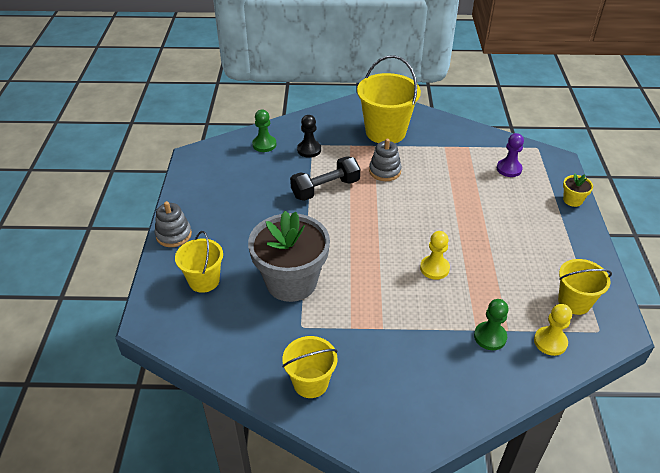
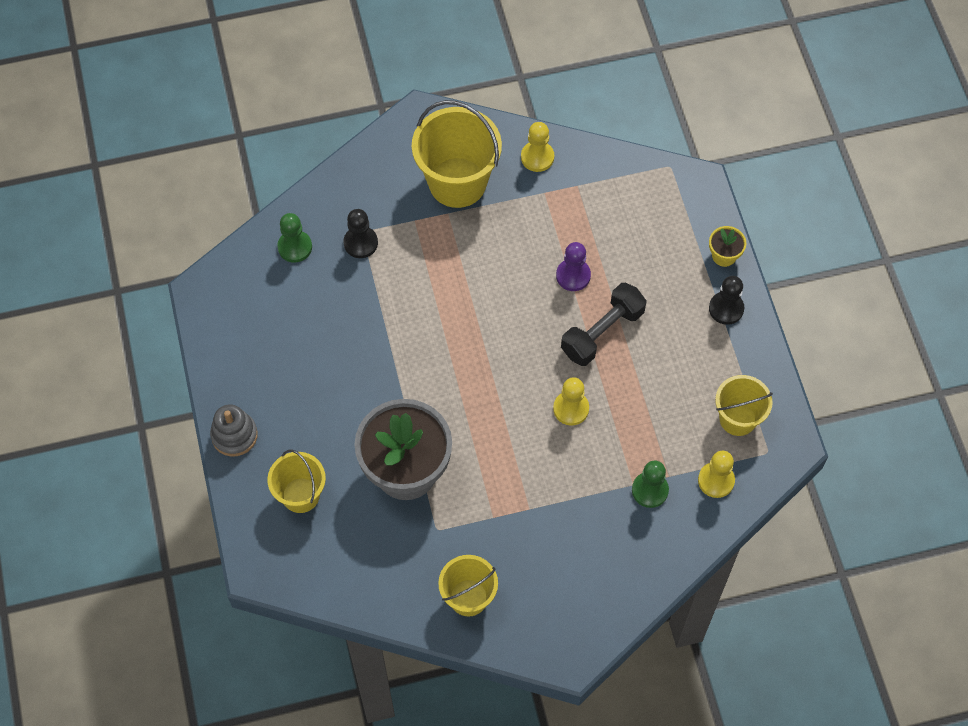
camera: 15 degrees left, 20 degrees up
(325, 189) = (404, 310): black dumbbell -> black dumbbell (602, 332)
(385, 171) = (474, 260): grey stacking toy -> none
(444, 129) = (537, 157): none -> yellow pawn
(509, 169) = (637, 217): purple pawn -> purple pawn (573, 276)
(571, 230) = (726, 309): none -> black pawn

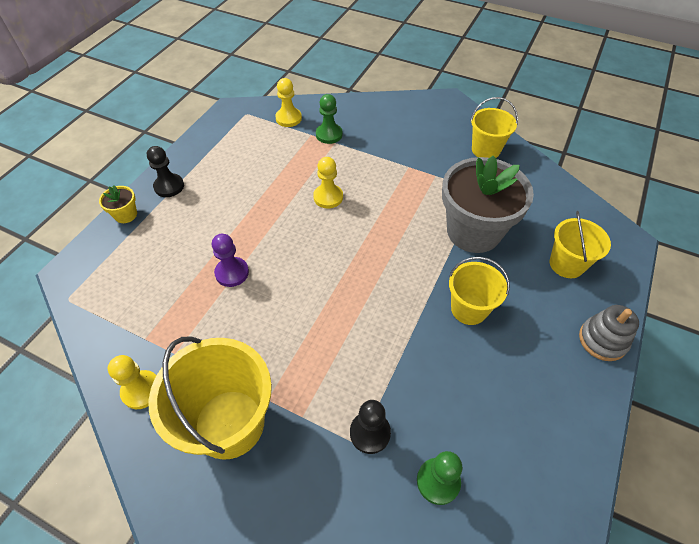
camera: 140 degrees left, 10 degrees down
(602, 332) = (257, 224): black dumbbell -> none
(737, 419) = (240, 134): yellow bucket -> yellow bucket (469, 309)

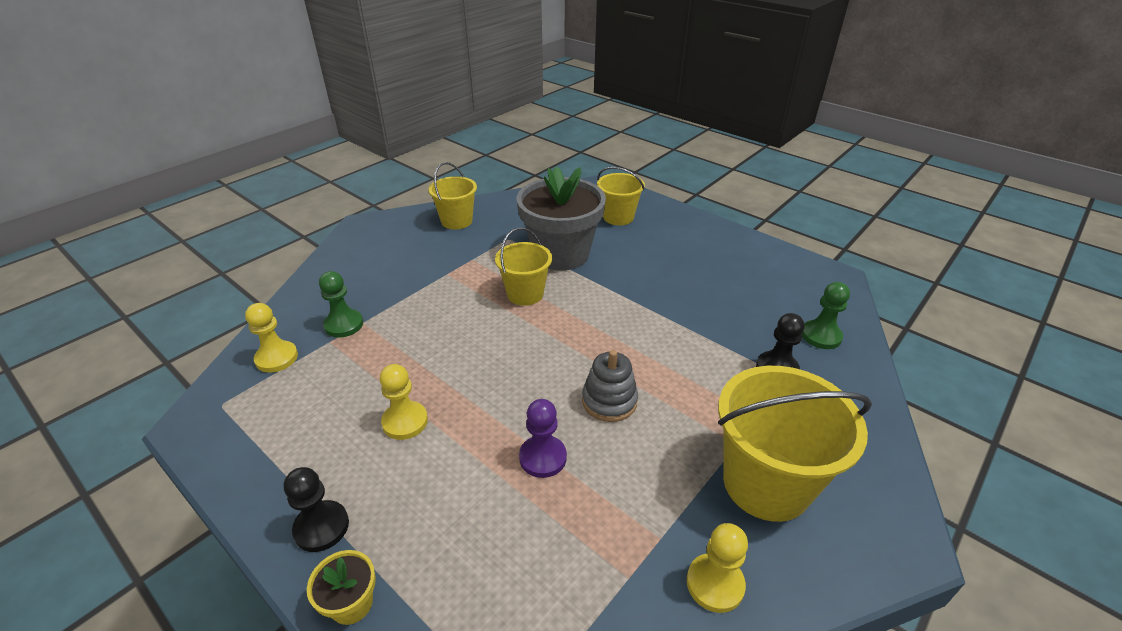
camera: 75 degrees left, 15 degrees down
(328, 197) = (457, 345): yellow pawn -> yellow pawn (405, 422)
(469, 309) = (651, 278): yellow bucket -> yellow bucket (525, 294)
(602, 340) = (696, 222): grey stacking toy -> grey stacking toy (609, 401)

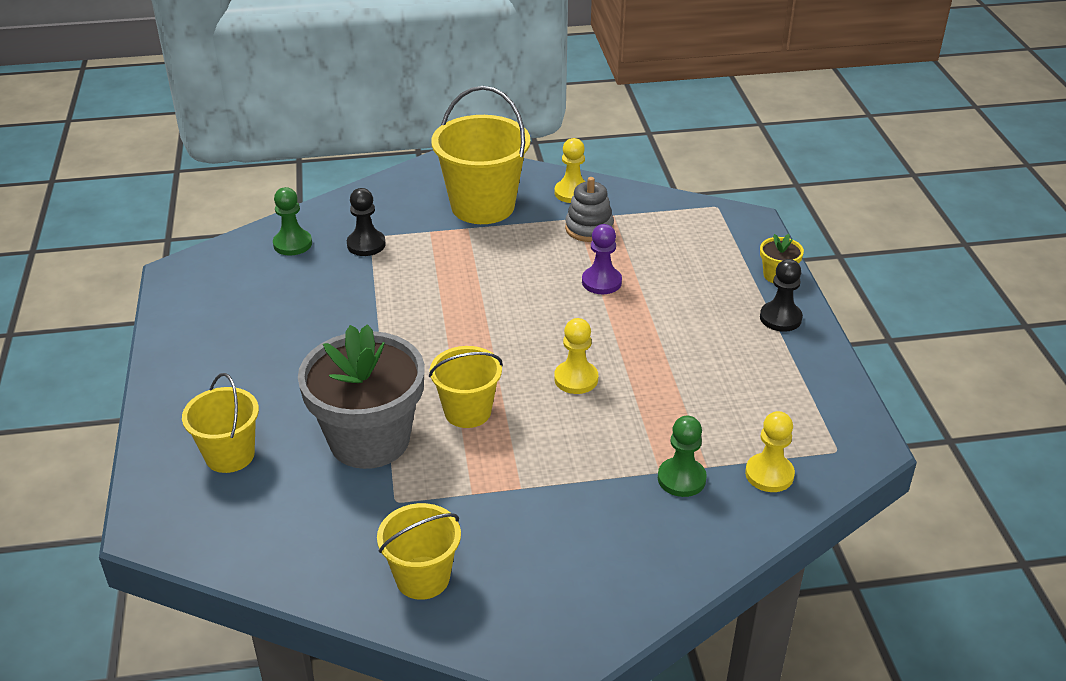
camera: 140 degrees left, 0 degrees up
(405, 422) = (682, 353): yellow pawn -> yellow pawn (576, 379)
(609, 401) = (514, 288): grey stacking toy -> grey stacking toy (589, 228)

